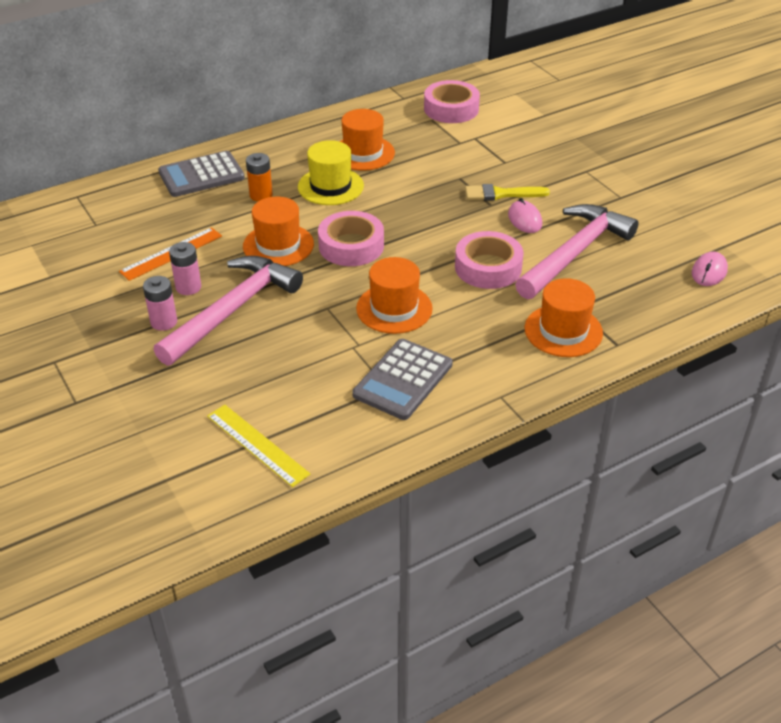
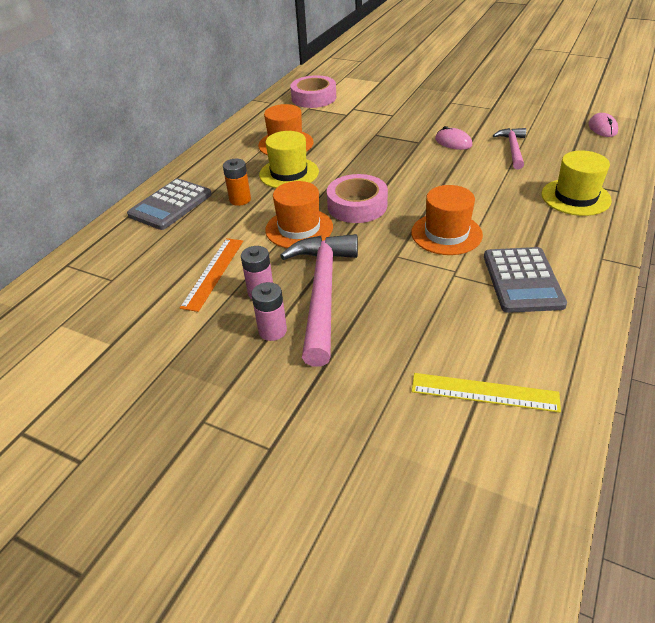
camera: 30 degrees left, 0 degrees up
(488, 267) = (471, 179): pink tape -> none
(501, 194) = (416, 133): yellow brush -> none
(563, 331) = (575, 197): orange hat -> yellow hat
(575, 253) = (513, 149): pink hammer -> pink hammer, size x0.54

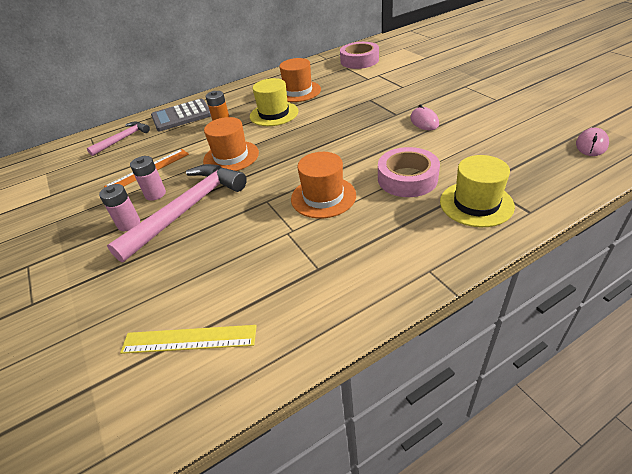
camera: 35 degrees right, 0 degrees up
(357, 205) = (288, 152): pink tape -> pink tape (407, 178)
(484, 392) = (189, 339): yellow ruler -> yellow ruler turned 45 degrees counterclockwise
(513, 149) = (471, 141): pink hammer -> pink hammer (123, 139)
(522, 280) = (333, 260): grey calculator -> none

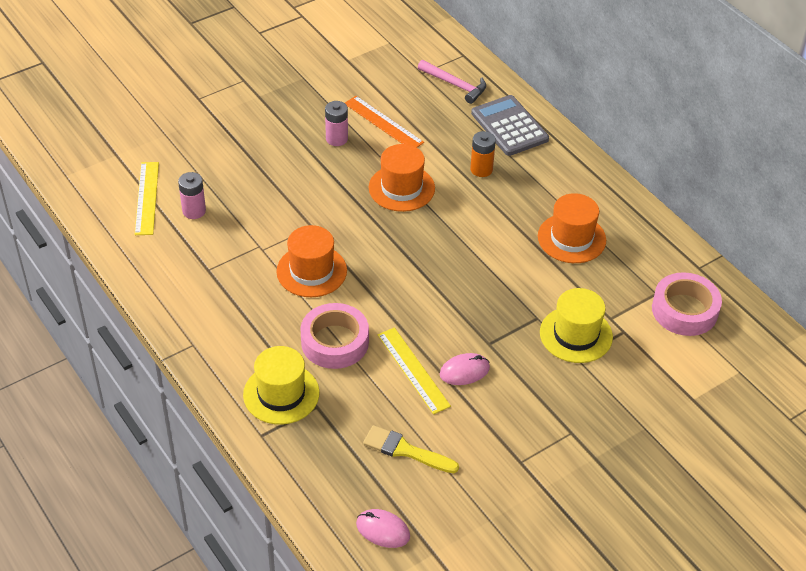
camera: 80 degrees right, 5 degrees up
(129, 224) = (290, 130): pink battery -> pink battery (194, 211)
(187, 209) = (306, 168): pink hammer -> none
(274, 114) = (504, 217): yellow hat -> yellow hat (576, 335)
(429, 141) = (413, 370): none -> yellow ruler
(509, 140) = (405, 450): none -> yellow brush

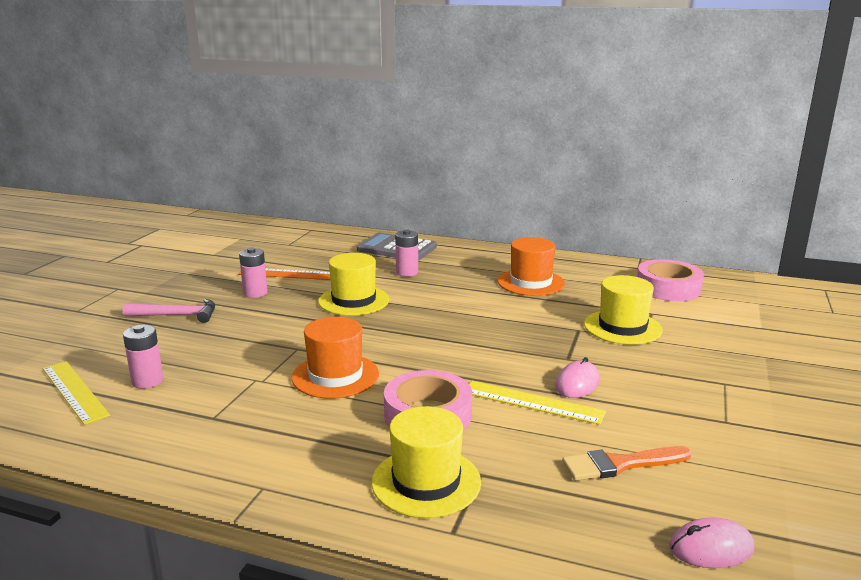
camera: 35 degrees left, 25 degrees down
(401, 188) = (354, 300): orange hat -> yellow hat
(405, 450) = (620, 464): yellow brush -> orange brush
(455, 85) = (324, 242): pink hammer -> pink hammer (177, 315)
(481, 169) = (407, 272): orange battery -> pink battery

